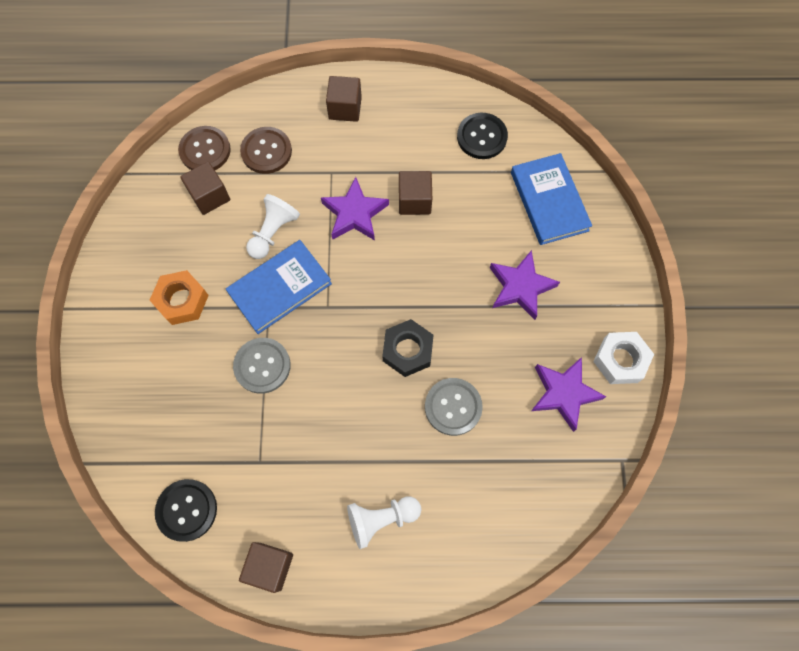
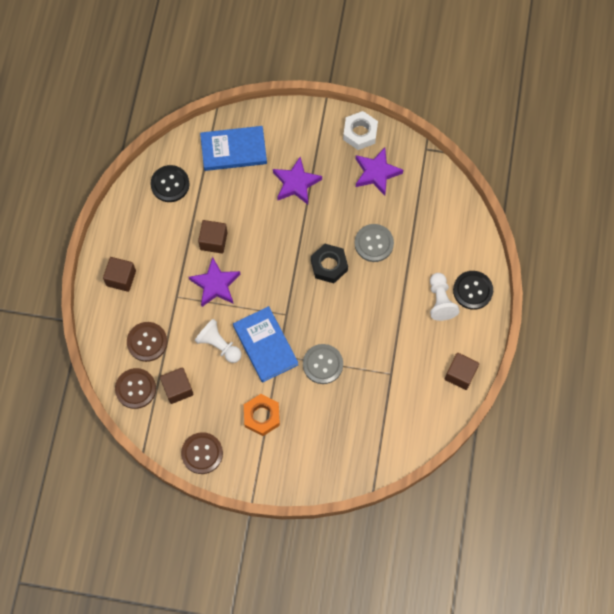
camera: 80 degrees left, 0 degrees up
(128, 239) = (202, 453): none -> brown button
(187, 510) = (416, 424): black button -> black button (472, 290)

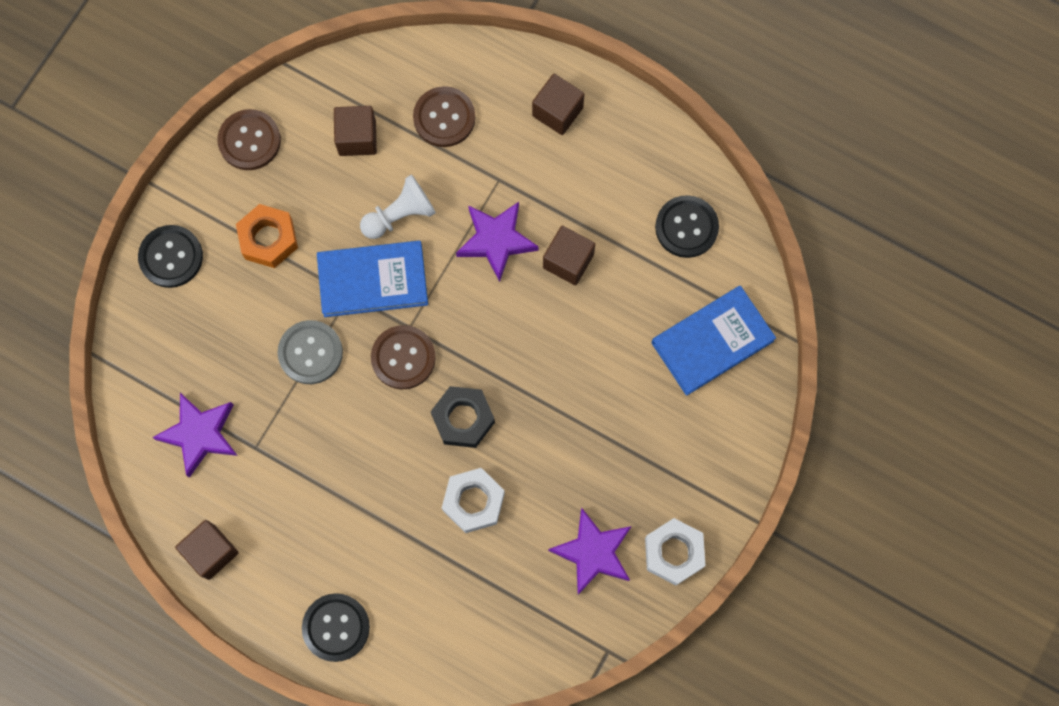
camera: 110 degrees right, 5 degrees up
(135, 389) = (380, 81): brown button -> brown button (403, 358)
(233, 150) = (712, 341): blue book -> blue book turned 45 degrees clockwise
(294, 470) = (171, 257): none -> black button
(296, 183) = (620, 418): purple star -> purple star (199, 434)
(374, 243) = (473, 502): grey button -> white nut
(440, 301) = (339, 569): white pawn -> none

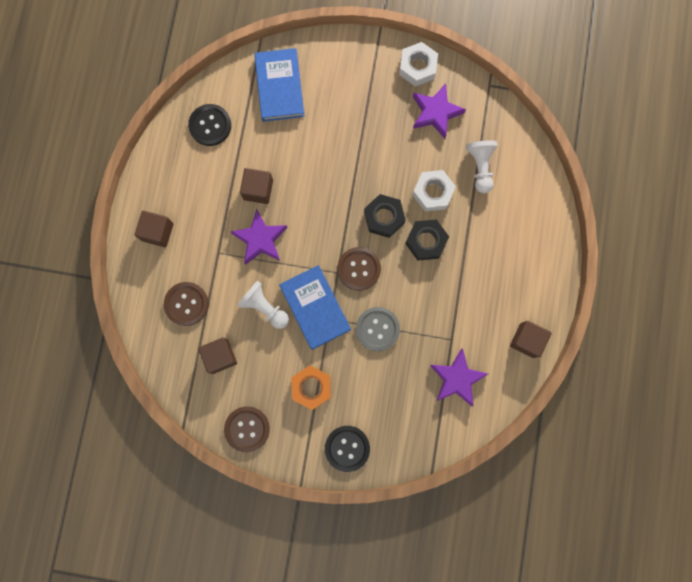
camera: 110 degrees left, 5 degrees up
(336, 627) = (540, 246): black button -> none
(406, 465) = (426, 241): none -> black nut
(485, 586) = (480, 167): none -> white pawn
(712, 341) = (279, 87): blue book -> blue book turned 45 degrees clockwise

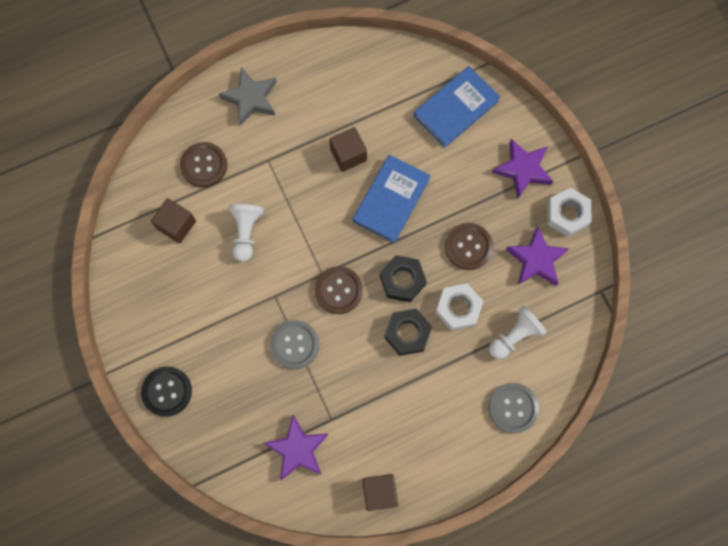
camera: 55 degrees right, 5 degrees down
(157, 232) = (251, 98): brown cube -> grey star
(210, 125) = (377, 76): black button -> none
(247, 429) = (127, 291): brown button -> brown button (468, 247)
(260, 239) = (305, 187): purple star -> purple star (523, 170)
(311, 387) = (201, 322): orange nut -> none
(315, 308) = (276, 276): blue book -> blue book (391, 200)
(530, 205) = (513, 408): none -> grey button

